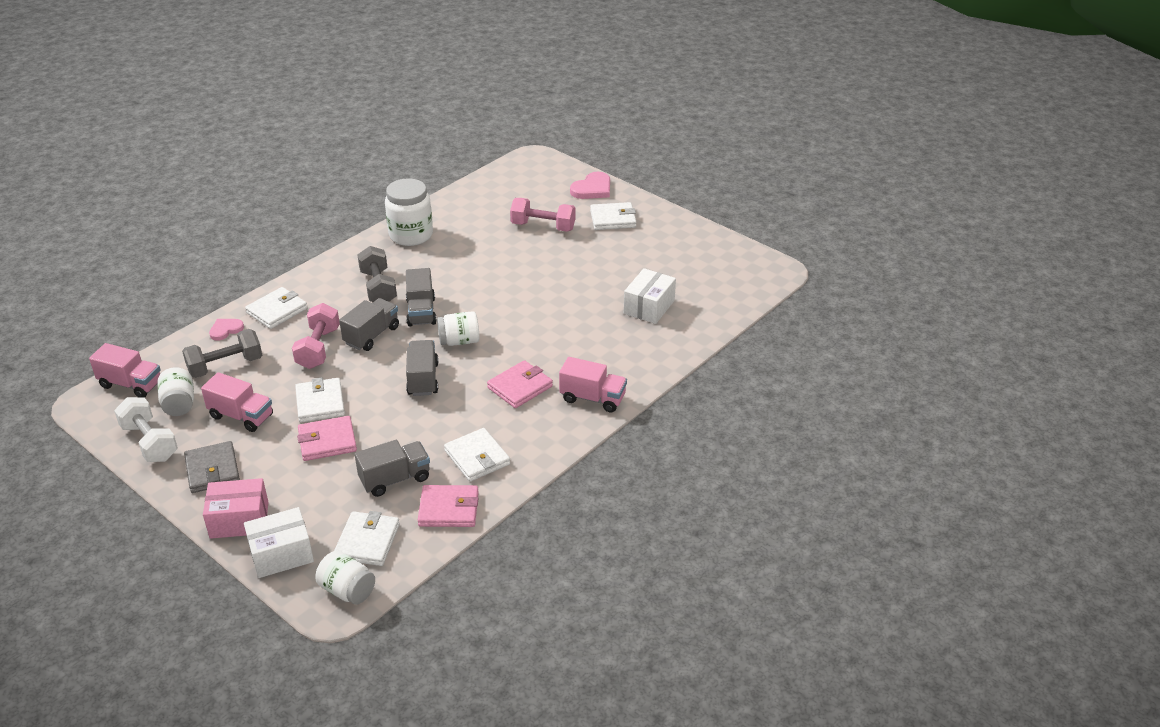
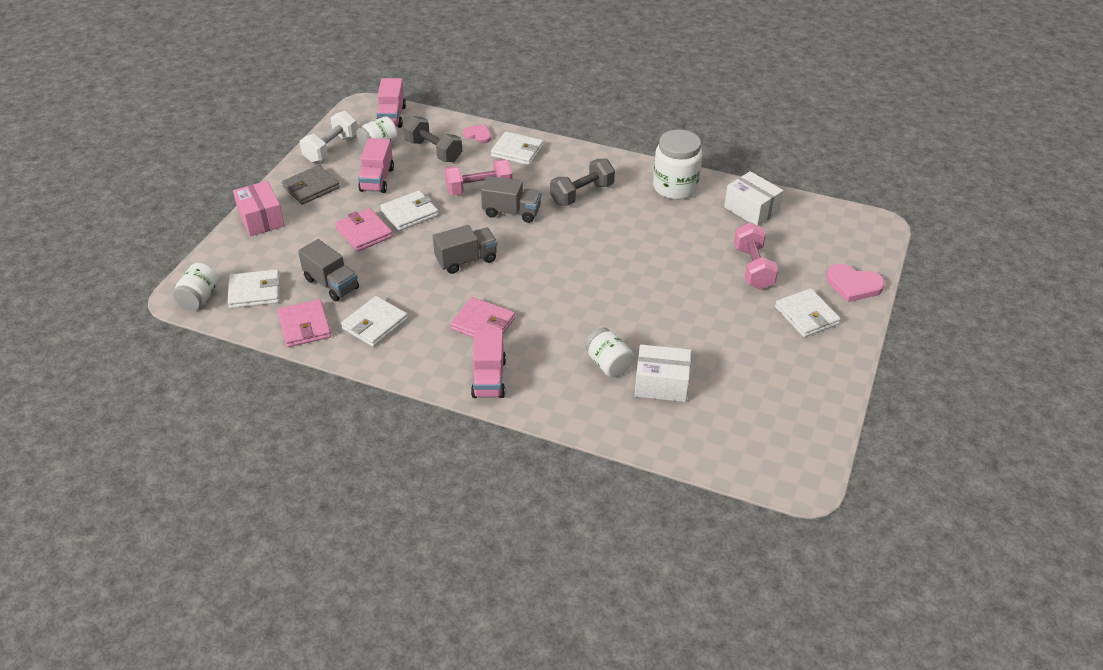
camera: 70 degrees right, 5 degrees up
(281, 554) = (230, 252): white box -> white box (751, 209)
(421, 312) = (561, 230): grey truck -> none
(459, 341) = (531, 266): white jar -> white jar (608, 364)

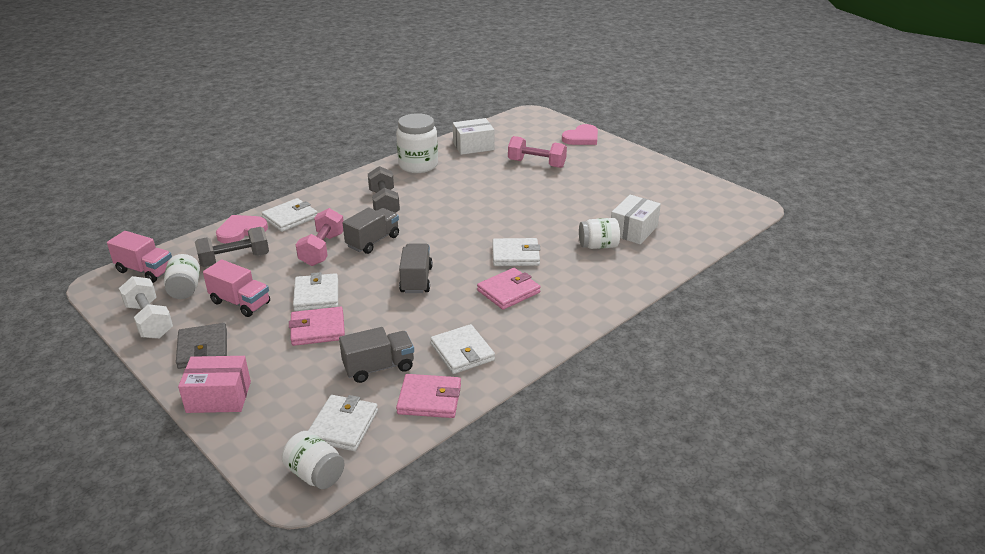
camera: 65 degrees left, 10 degrees down
(478, 135) = (241, 231): pink heart -> pink heart, size x1.58
(489, 378) = (579, 305): pink truck -> none
(806, 316) = (600, 160): white wallet -> white wallet (515, 255)

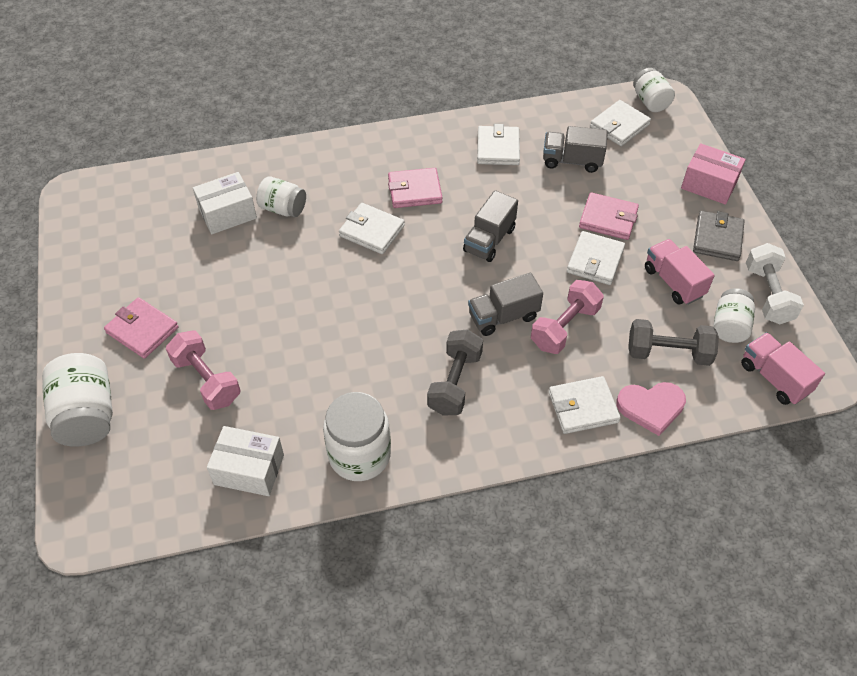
camera: 150 degrees left, 20 degrees up
(429, 399) = (547, 121): pink wallet -> pink wallet (142, 330)
(581, 138) = (87, 415): pink heart -> white jar

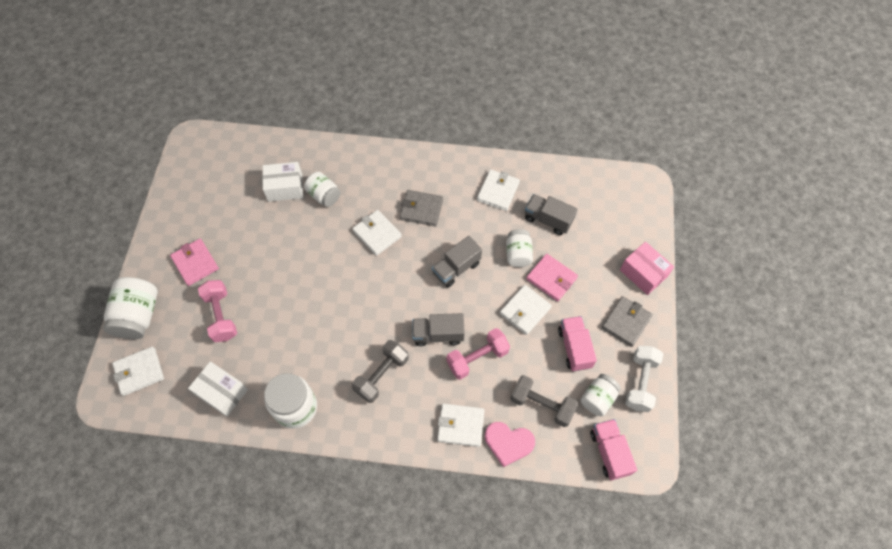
camera: 20 degrees right, 10 degrees up
(414, 191) = (421, 209): pink wallet -> grey wallet
(619, 126) = (599, 199): white wallet -> white wallet (139, 372)
(650, 101) = (634, 185): white jar -> white jar (518, 254)

